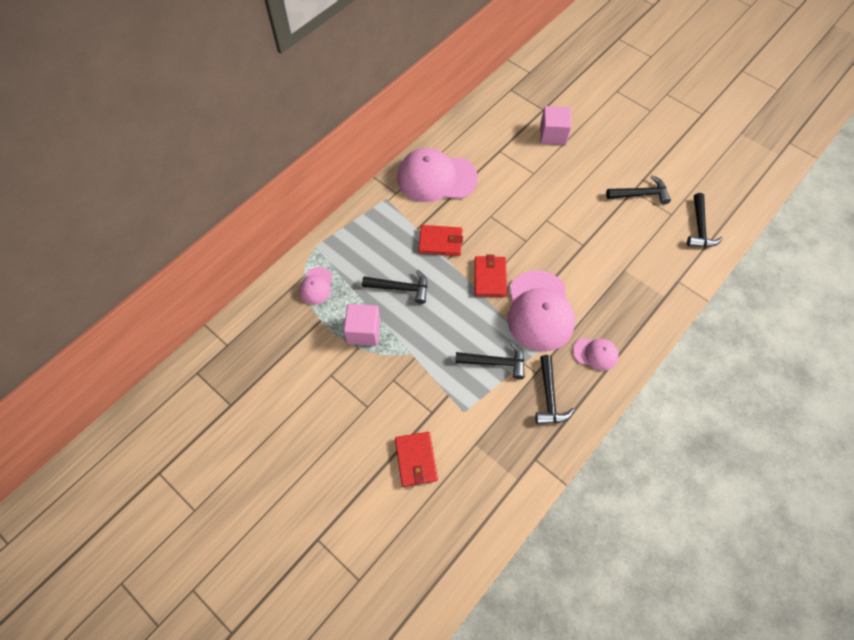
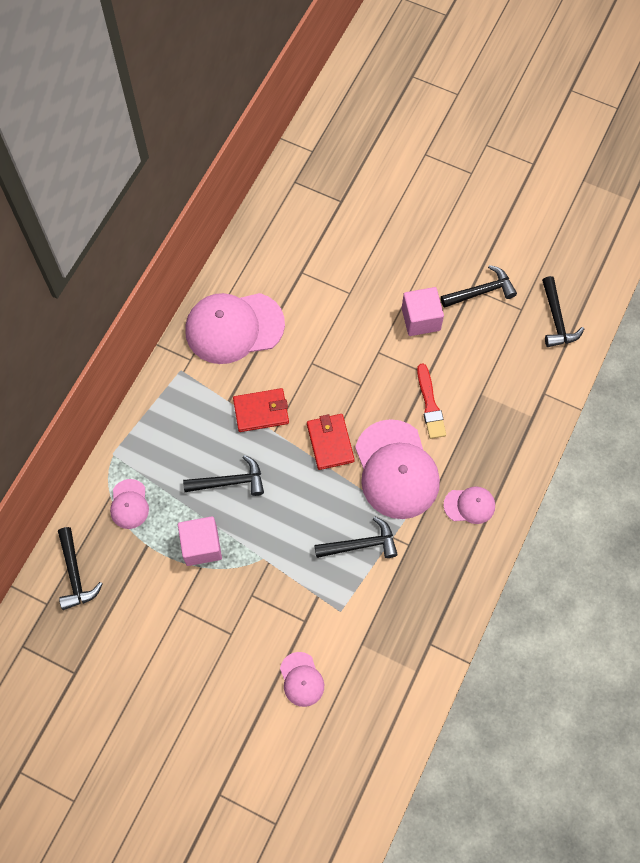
camera: 15 degrees left, 5 degrees up
(416, 460) = (301, 679): red wallet -> pink cap
(549, 397) = (429, 569): black hammer -> black hammer (75, 574)
(553, 134) = (361, 234): pink cube -> pink cube (421, 319)
(579, 268) = (430, 405): none -> red brush

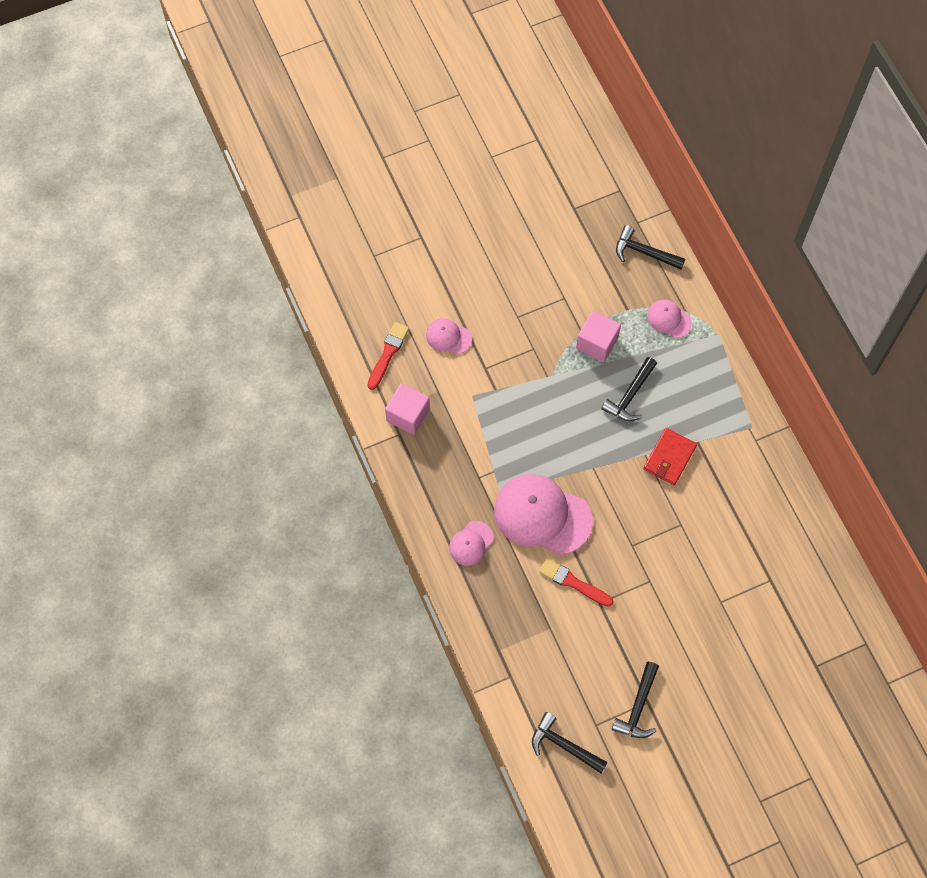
camera: 130 degrees right, 0 degrees up
(234, 328) = (759, 491): pink cap -> none
(330, 442) = (603, 486): red wallet -> none
(361, 544) = (507, 446): black hammer -> none
(363, 720) = (388, 353): none -> red brush
(421, 319) = (652, 637): pink cube -> pink cube (408, 415)

